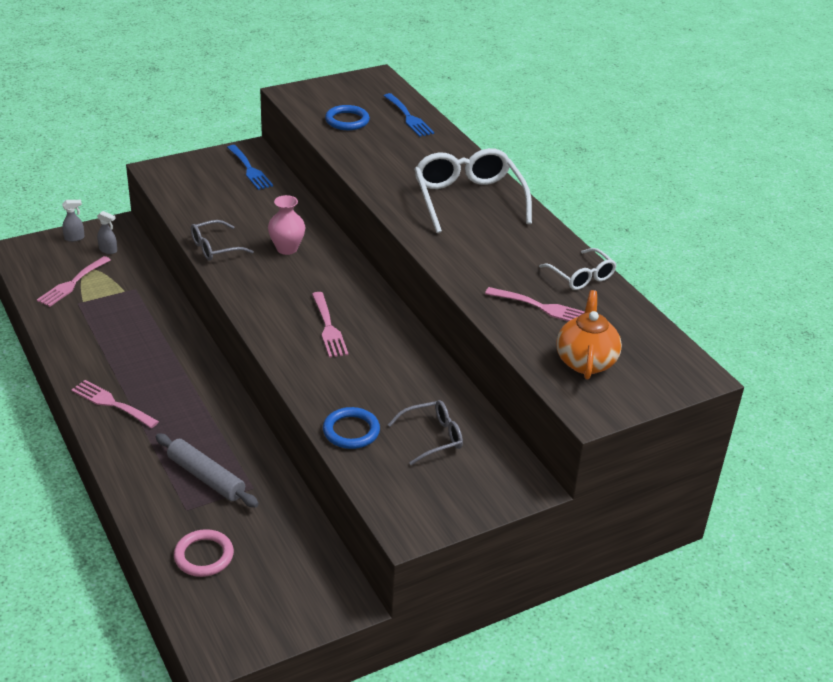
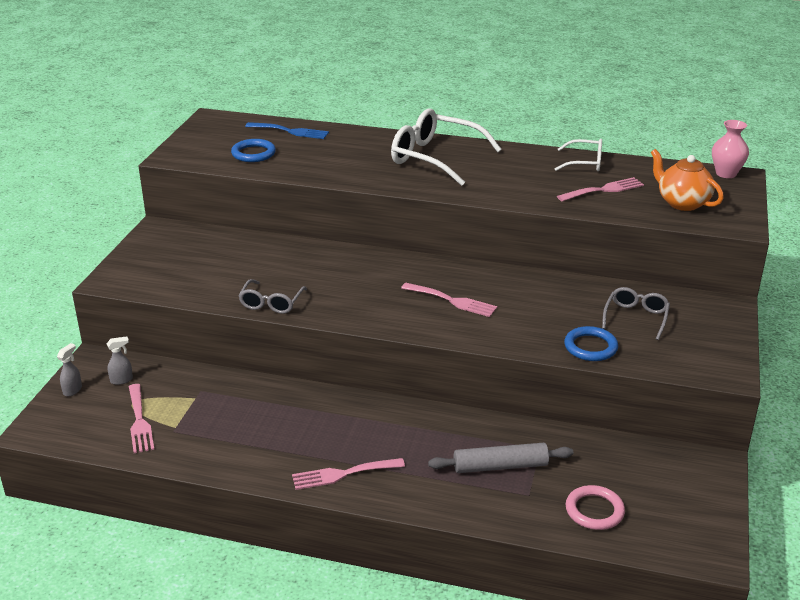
camera: 45 degrees left, 5 degrees down
(250, 169) = (186, 240): blue fork -> none
(287, 249) = (323, 273): pink vase -> pink vase (726, 173)

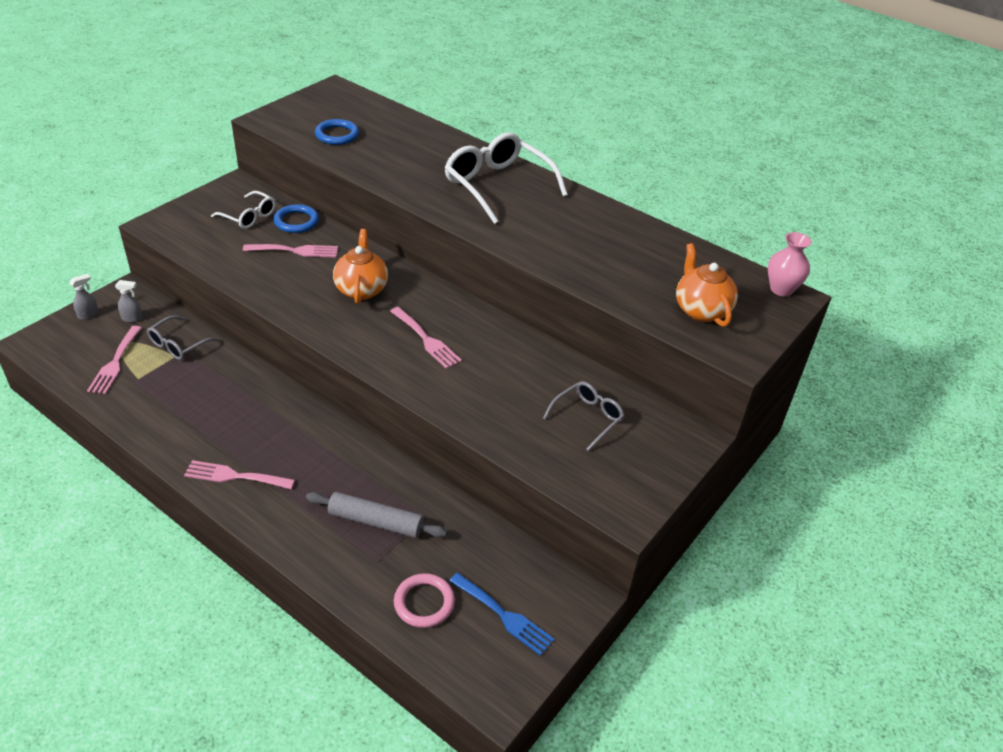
camera: 20 degrees right, 10 degrees up
(271, 303) = (266, 289): grey glasses -> grey glasses (178, 344)
(291, 131) = (391, 120): blue fork -> blue fork (504, 616)
(358, 279) = (361, 289): none -> orange teapot
(585, 163) = (640, 233): white glasses -> white glasses (249, 216)
(590, 347) = (514, 435): blue ring -> blue ring (296, 221)
(604, 190) = (632, 270): pink fork -> pink fork (296, 251)

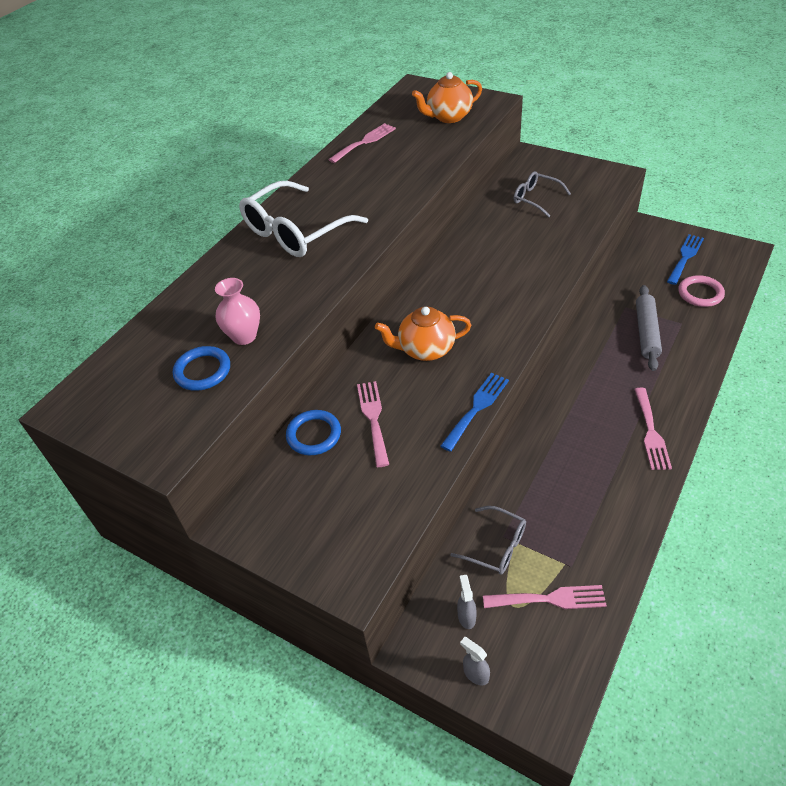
camera: 90 degrees left, 5 degrees up
(249, 216) = (312, 484): white glasses -> none
(274, 306) = (477, 408): none -> blue fork
(426, 340) = (484, 292): pink fork -> pink fork (365, 142)
(781, 289) = (408, 90): pink vase -> pink vase (244, 336)

